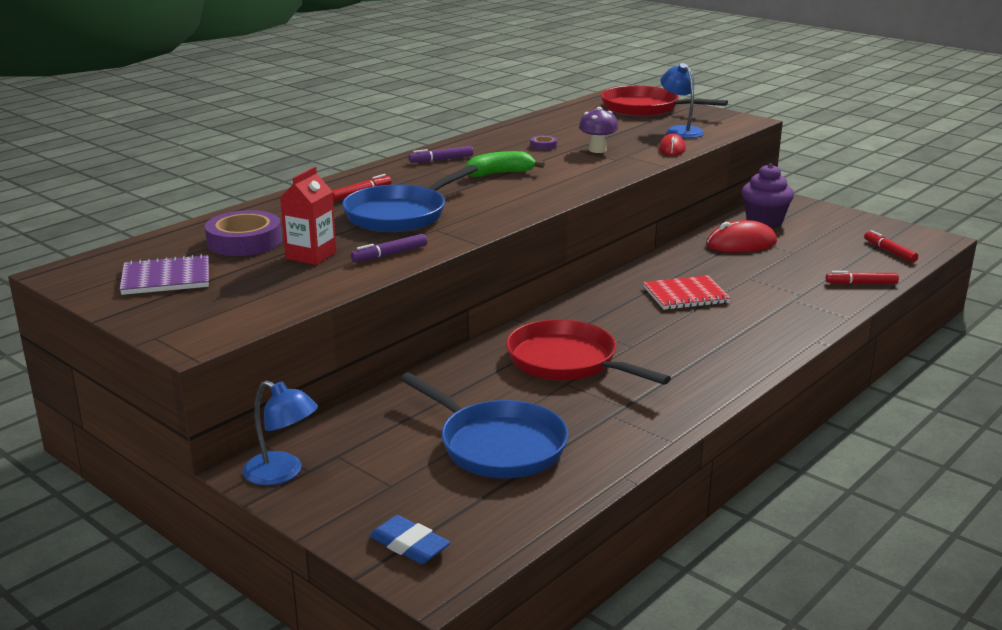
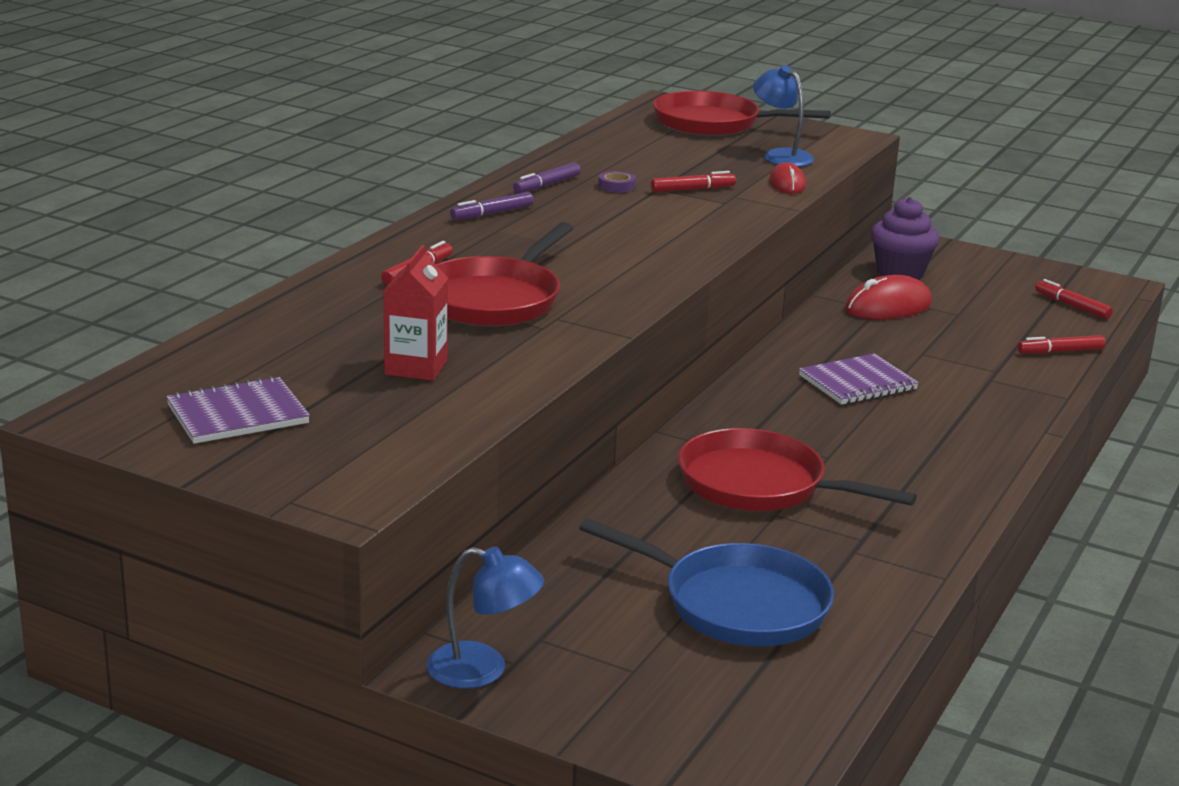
camera: 15 degrees left, 0 degrees up
(244, 241) = (307, 352): purple tape -> none
(390, 254) = (522, 358): purple marker -> purple marker (547, 185)
(400, 214) = (495, 299): blue pan -> red pan
(409, 545) = (704, 744): blue eraser -> none
(500, 173) = (586, 231): green banana -> none
(597, 150) = (692, 189): purple mushroom -> red marker
(686, 295) = (857, 383): red notebook -> purple notebook

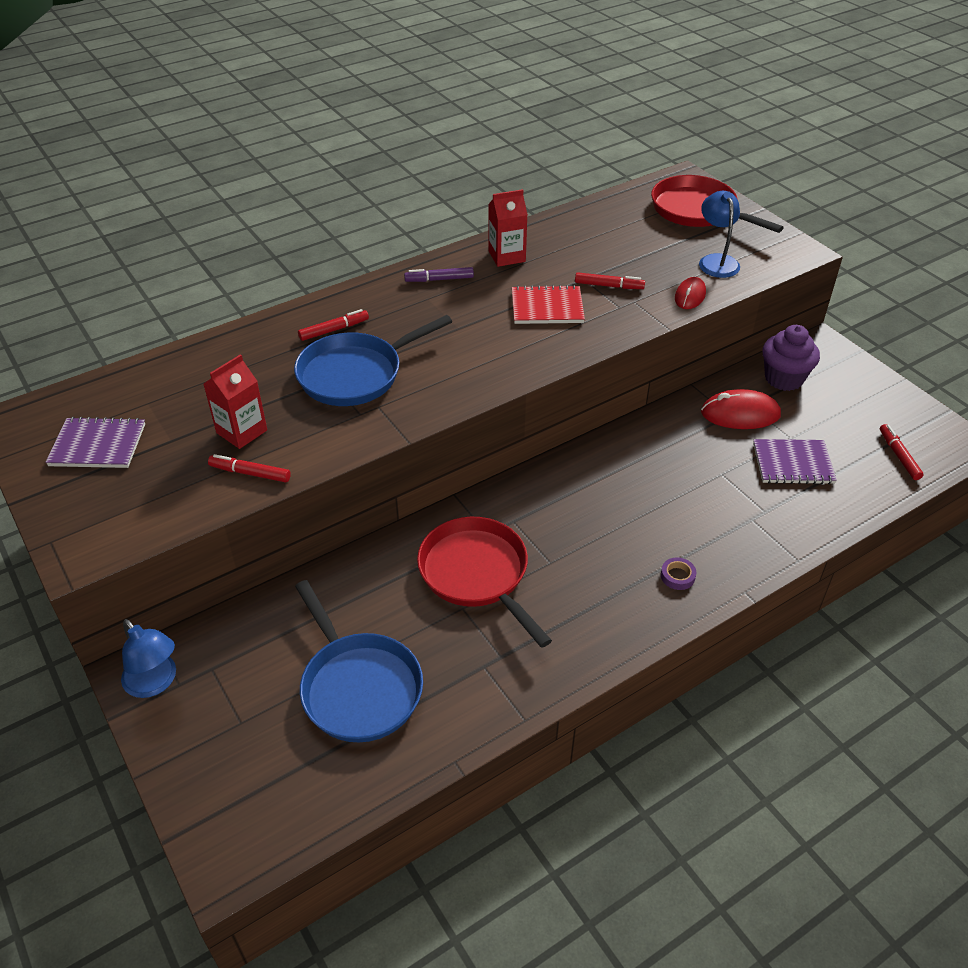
camera: 30 degrees right, 20 degrees up
(495, 299) = (356, 374): red pan -> blue pan
(547, 185) = (506, 256): purple marker -> red carton
(616, 186) = (555, 269): purple tape -> purple tape (677, 576)
(646, 215) = (547, 307): none -> red notebook
(857, 383) = (642, 490): purple notebook -> purple notebook (792, 463)
(1061, 352) = (840, 506): red marker -> red marker (250, 473)

